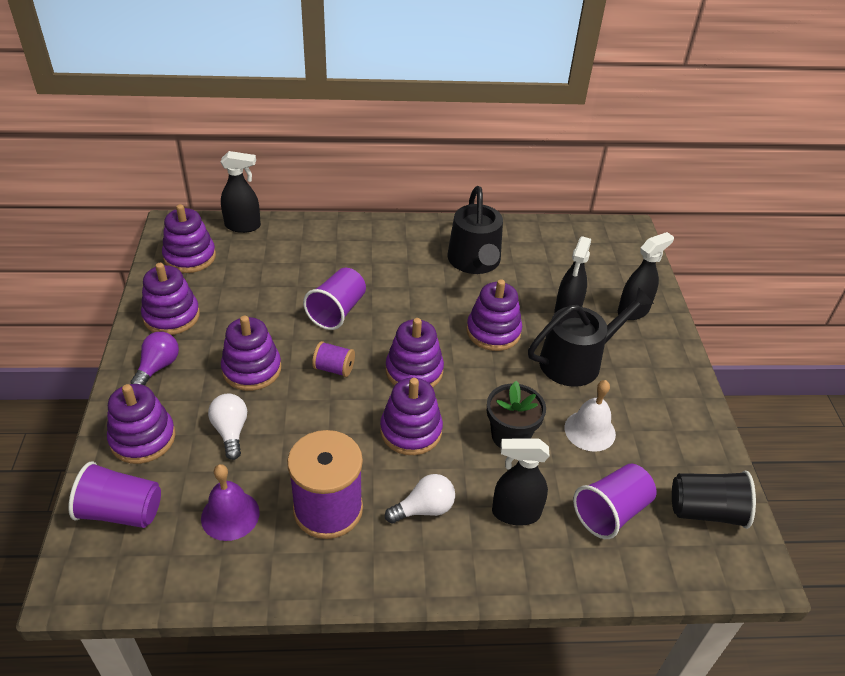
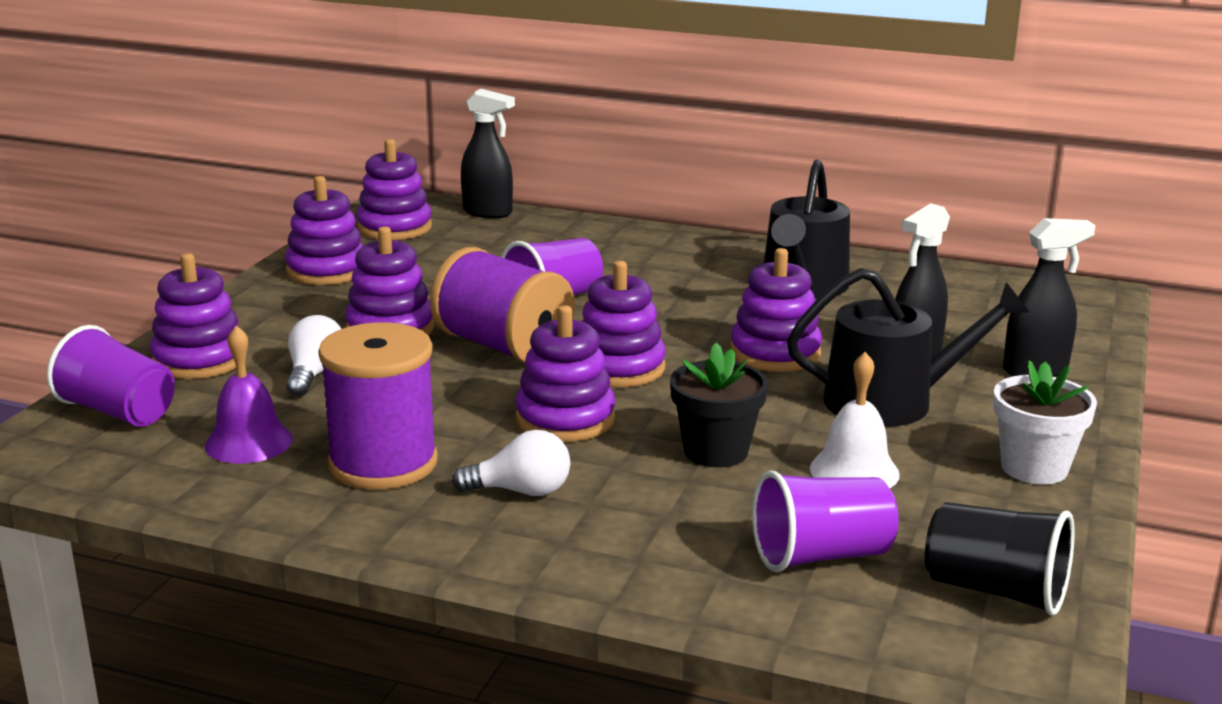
camera: 25 degrees right, 20 degrees down
(158, 367) = (271, 307): purple light bulb -> none
(334, 368) = (503, 346): purple spool -> purple spool, size x2.10
(515, 513) = (659, 524): black spray bottle -> none
(674, 399) = (1034, 468): none -> white flower pot

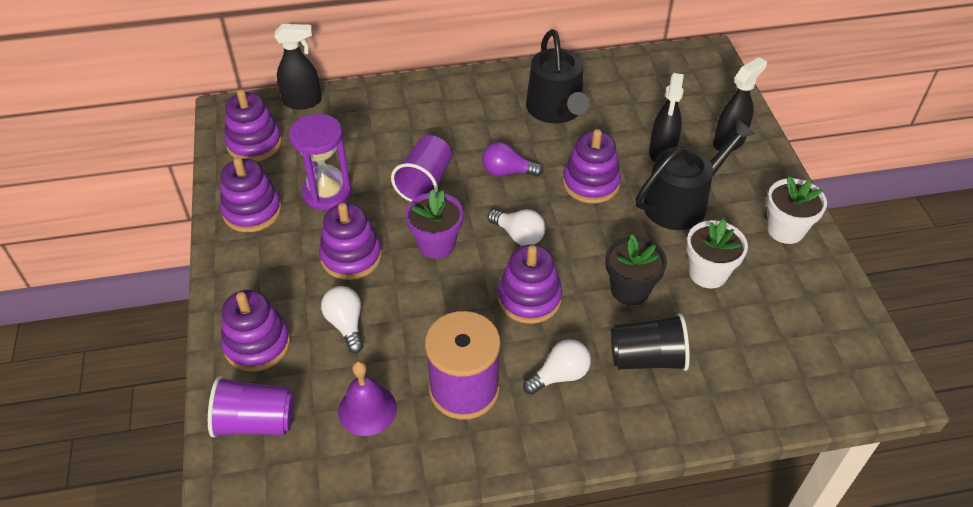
camera: 30 degrees left, 25 degrees up
(426, 278) = (327, 193): none -> purple hourglass
(503, 346) = (436, 244): purple spool -> purple flower pot
(619, 368) = (519, 235): purple stacking toy -> white light bulb
(670, 317) = (507, 172): none -> purple light bulb
(821, 556) = (744, 352): purple cup -> none
(854, 471) = (708, 273): white bell -> white flower pot
(995, 591) = (835, 338): black cup -> black cup (647, 358)

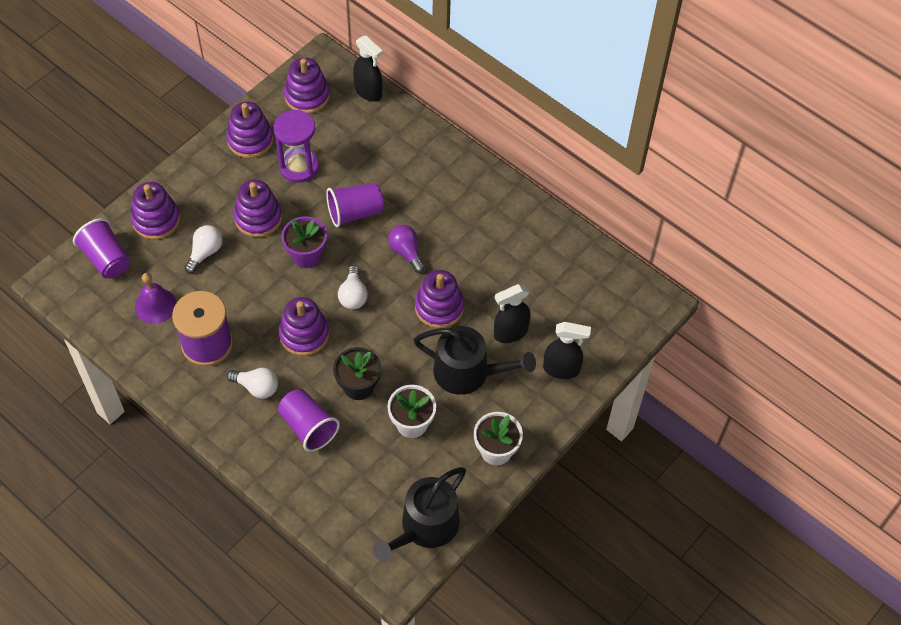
camera: 50 degrees right, 10 degrees up
(556, 110) = (497, 242): black watering can -> black watering can (425, 527)
(647, 358) = (308, 427): black cup -> purple cup

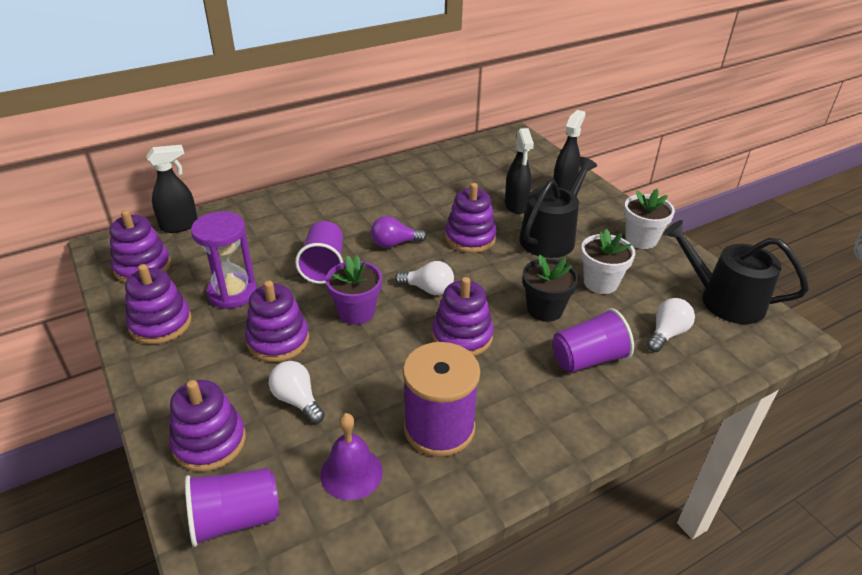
camera: 70 degrees left, 20 degrees down
(257, 387) = (521, 392): white light bulb -> white light bulb (667, 334)
(425, 527) = (724, 300): black watering can -> black watering can turned 150 degrees clockwise

